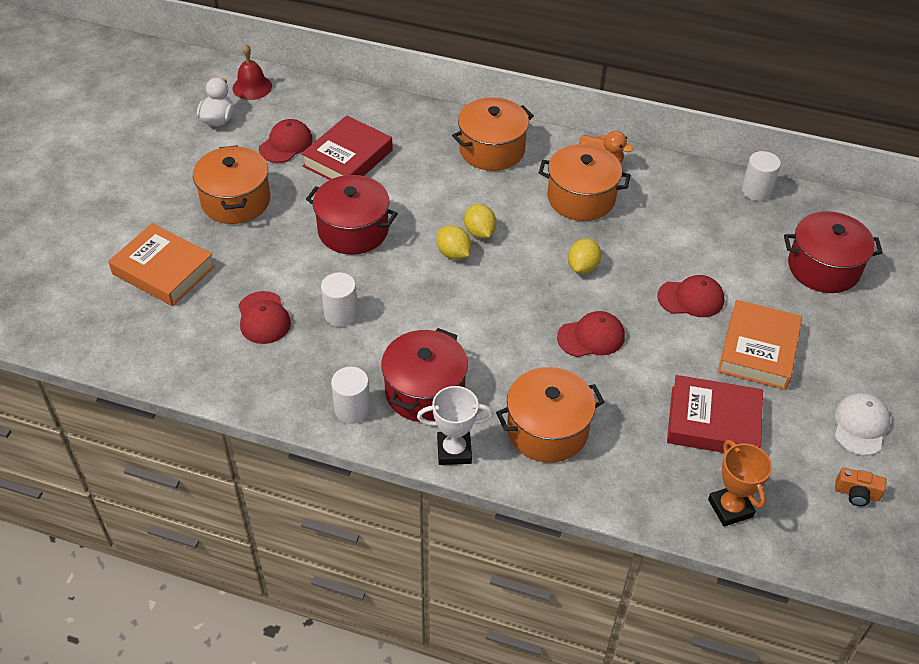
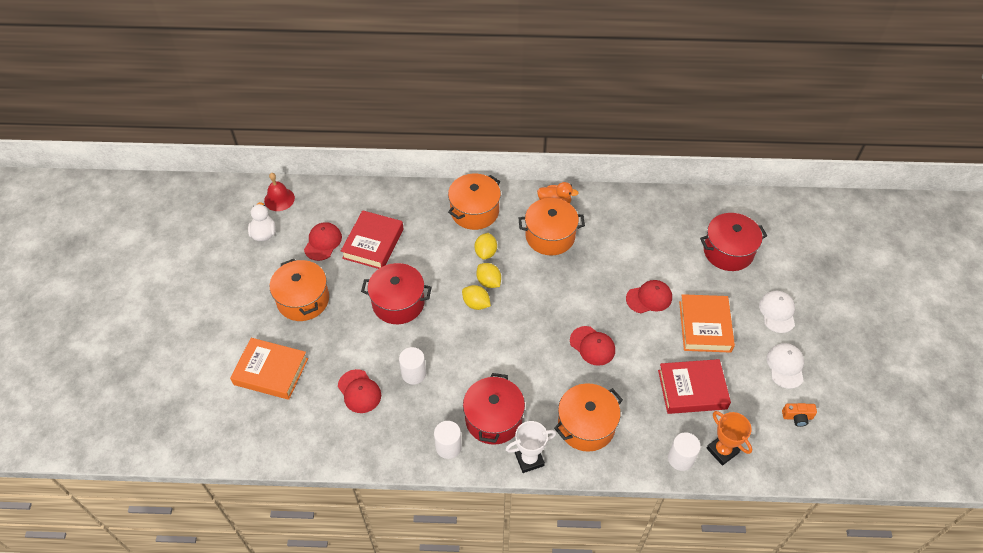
camera: 15 degrees left, 5 degrees up
(583, 267) = (569, 292): yellow lemon -> yellow lemon (485, 252)
(591, 337) = (592, 346): red cap -> red cap turned 75 degrees clockwise
(756, 191) = (666, 201): white cylinder -> white cylinder (680, 458)
(870, 356) = (777, 312): none -> white cap

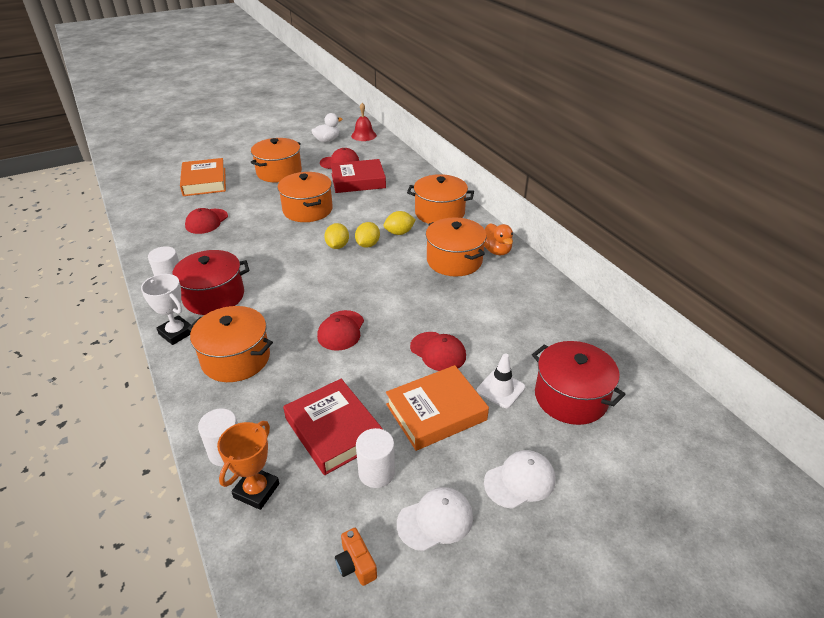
camera: 60 degrees right, 15 degrees down
(398, 303) = (307, 210): red pot -> orange pot
(414, 373) = (239, 240): white cylinder -> white cylinder (376, 472)
(702, 282) = (500, 389): none -> white traffic cone

